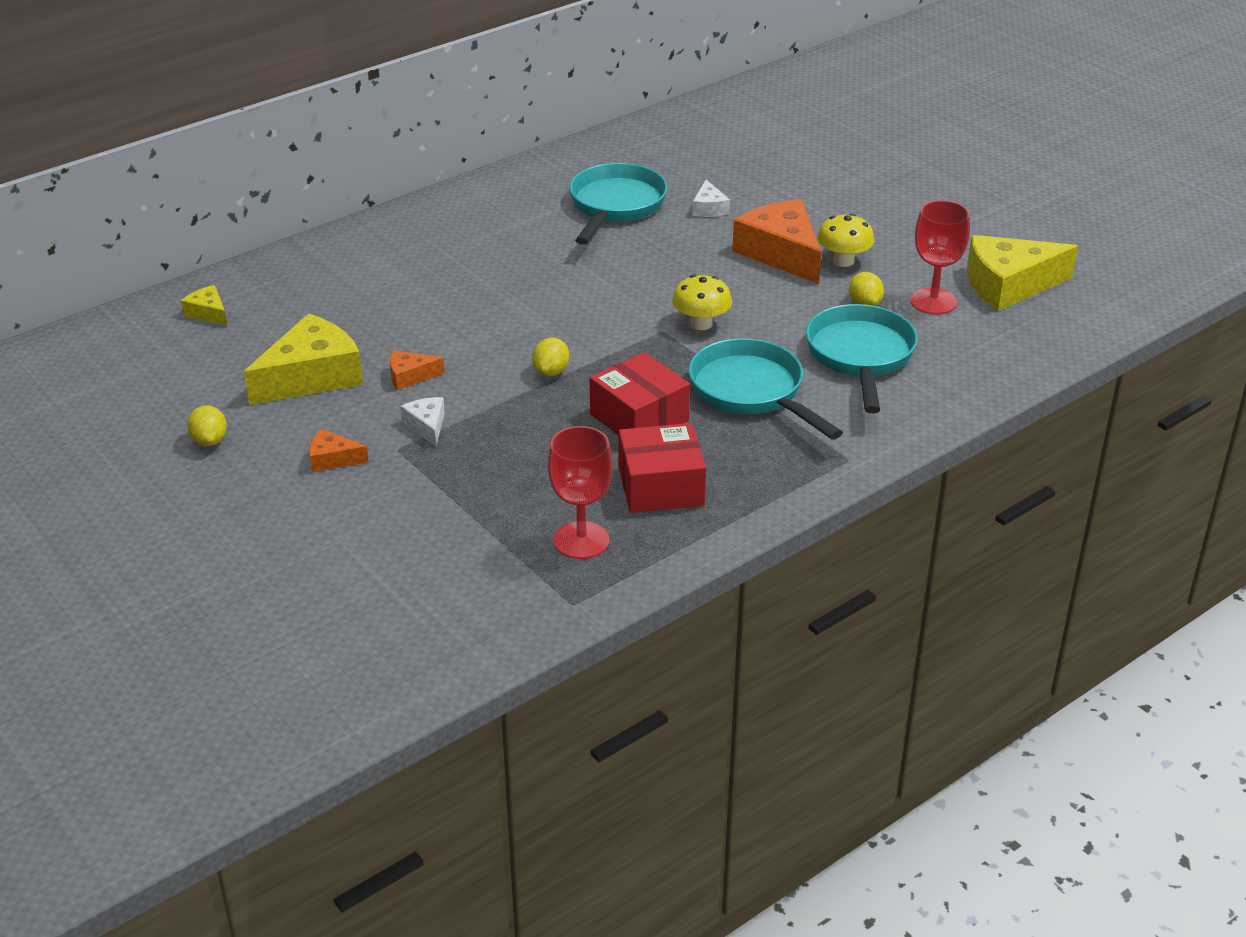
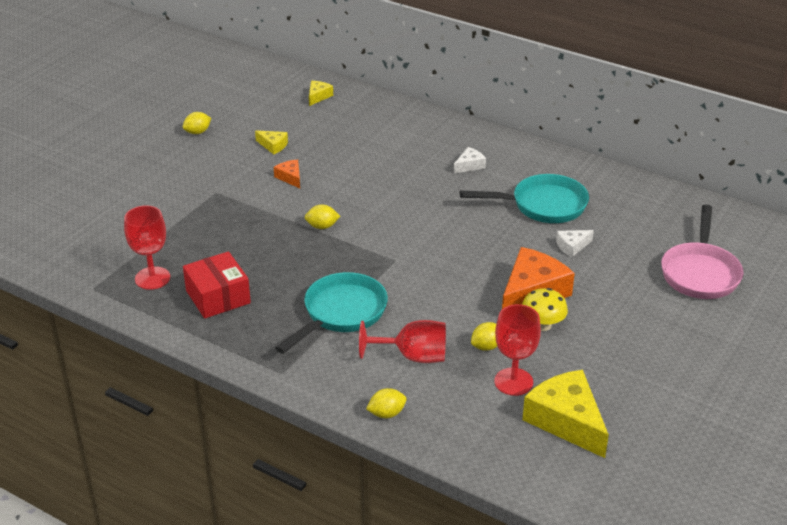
camera: 70 degrees right, 0 degrees up
(311, 376) = (273, 146): yellow cheese -> yellow cheese, size x0.47
(332, 459) = (197, 174): orange cheese -> none
(427, 426) = (243, 196): white cheese -> white cheese (469, 165)
(639, 417) = (288, 272): red box -> none
(701, 324) = (413, 275): yellow mushroom -> none
(801, 149) = (700, 273): none -> pink pan
(860, 357) = (413, 356): turquoise pan -> red goblet
(955, 396) = (386, 413): none -> yellow lemon

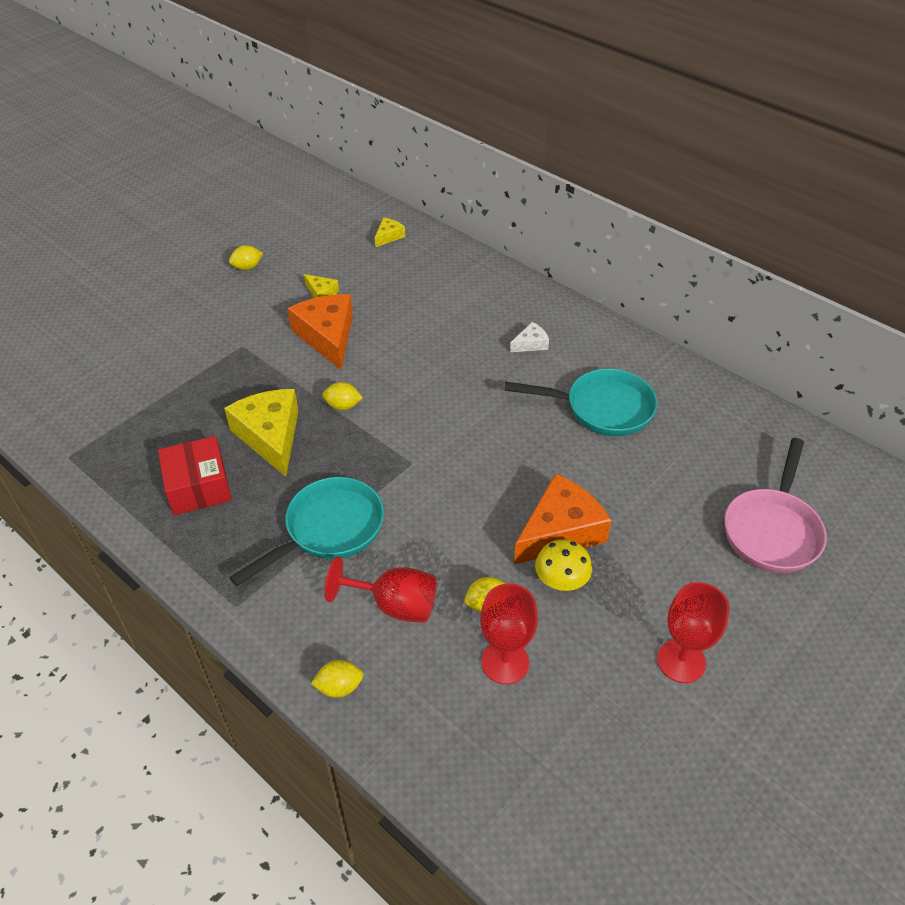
camera: 10 degrees right, 10 degrees up
(152, 278) = (136, 451): red goblet -> red goblet (681, 661)
(290, 177) = (327, 336): orange cheese -> orange cheese, size x2.11
(566, 421) = (556, 735): yellow cheese -> yellow cheese (270, 436)
(572, 246) = (623, 470): white cheese -> none

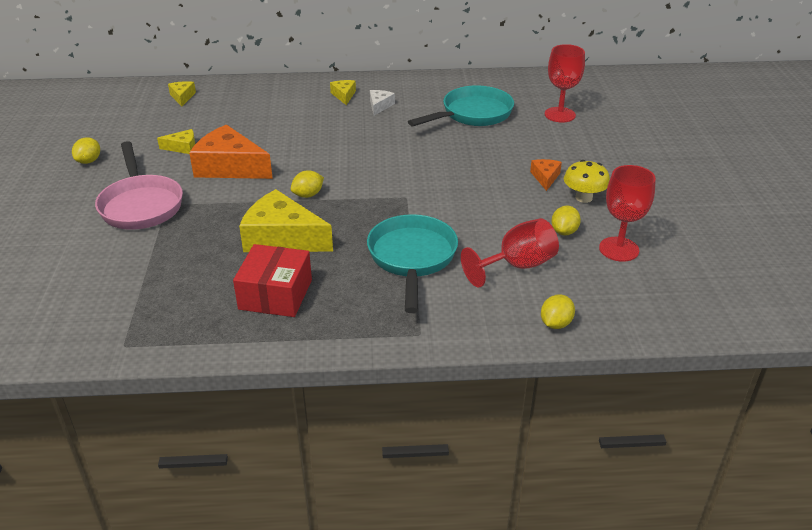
camera: 45 degrees left, 10 degrees down
(198, 487) = (275, 294): red box -> red box turned 75 degrees clockwise
(517, 312) = (344, 95): none -> yellow cheese
(560, 531) = (545, 178): orange cheese -> orange cheese, size x0.47
(681, 661) = (692, 193): red goblet -> red goblet (560, 115)
(772, 530) = (639, 119): pink pan -> pink pan (141, 205)

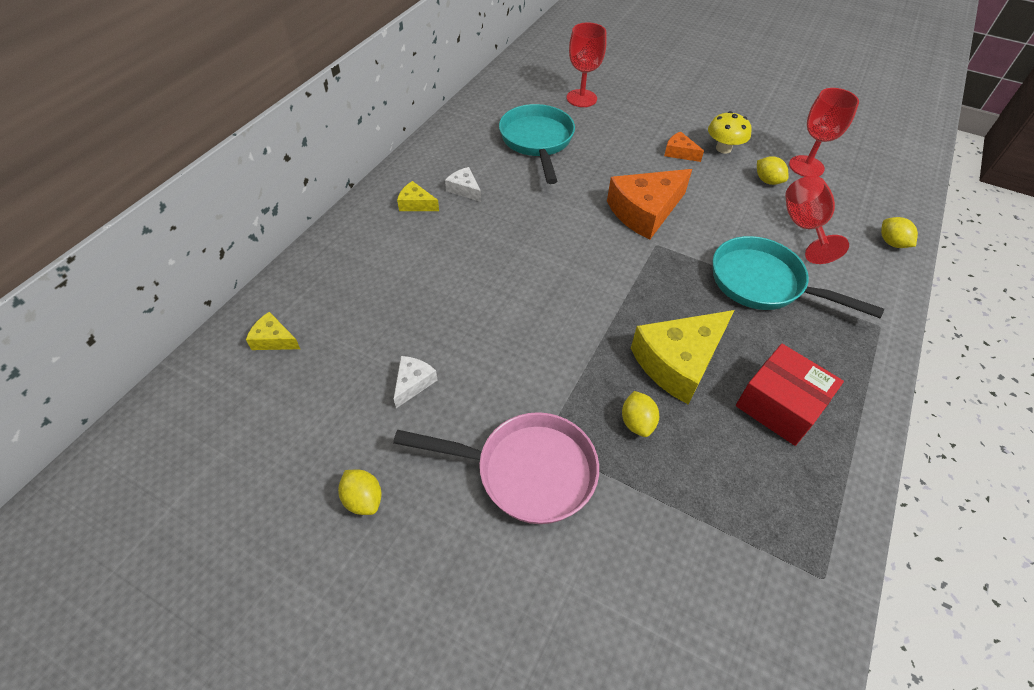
camera: 60 degrees left, 15 degrees up
(182, 147) = (413, 383): yellow cheese -> white cheese
(230, 167) = (498, 354): orange cheese -> orange cheese (645, 211)
(308, 195) = (606, 311): yellow lemon -> yellow lemon (637, 422)

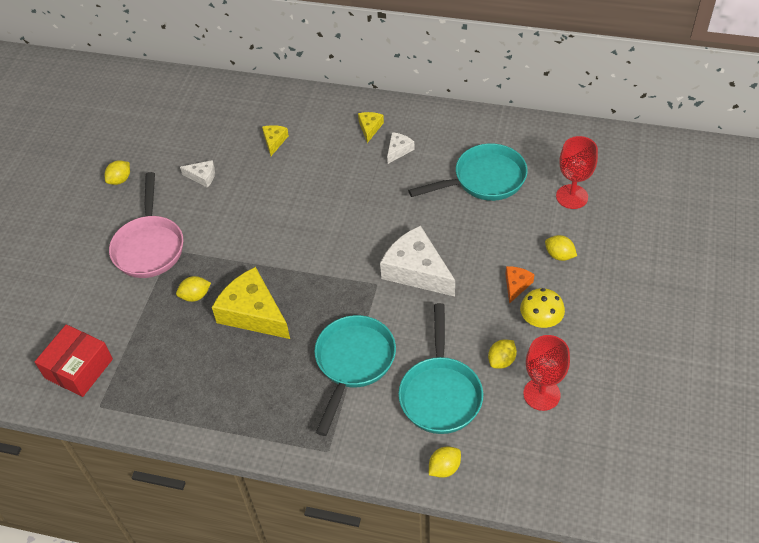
camera: 80 degrees right, 0 degrees up
(274, 339) = (220, 103): yellow cheese -> yellow cheese (274, 141)
(645, 211) = (417, 270): orange cheese -> white cheese
(650, 121) = (559, 255): none -> yellow lemon
(780, 405) = (228, 379): red box -> red box (79, 368)
(804, 227) = (440, 393): red goblet -> turquoise pan

